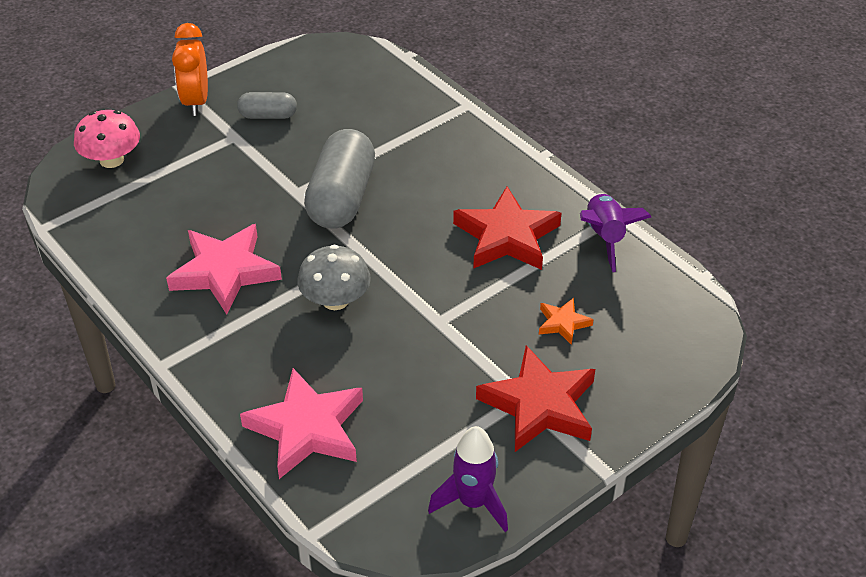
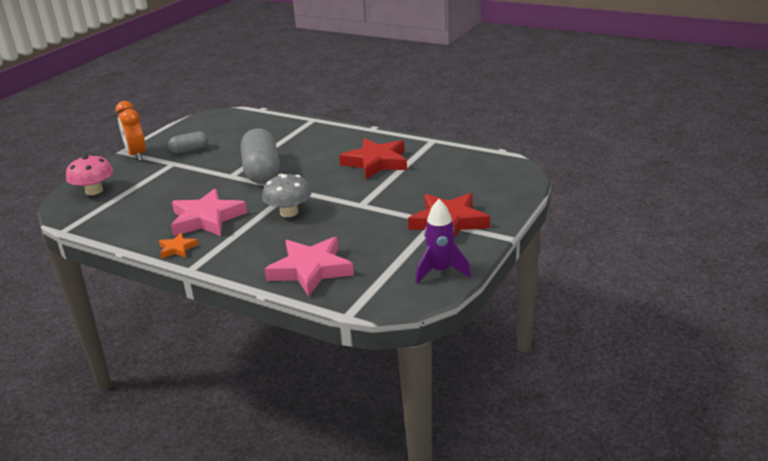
camera: 20 degrees left, 15 degrees down
(563, 323) = (436, 187): orange star -> orange star (177, 248)
(604, 238) = (433, 150): purple rocket -> none

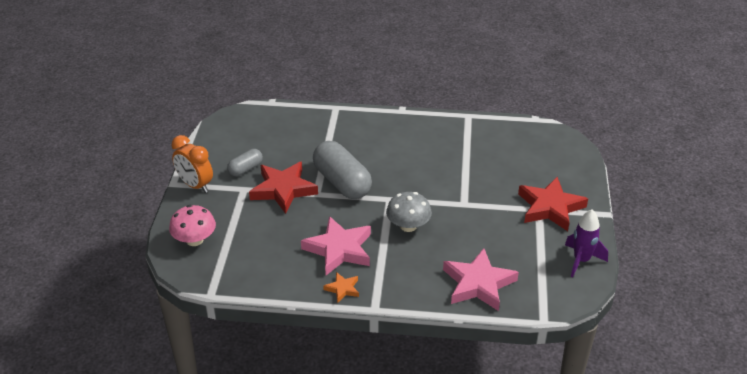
camera: 25 degrees left, 10 degrees up
(376, 162) = (438, 152): red star -> red star (283, 189)

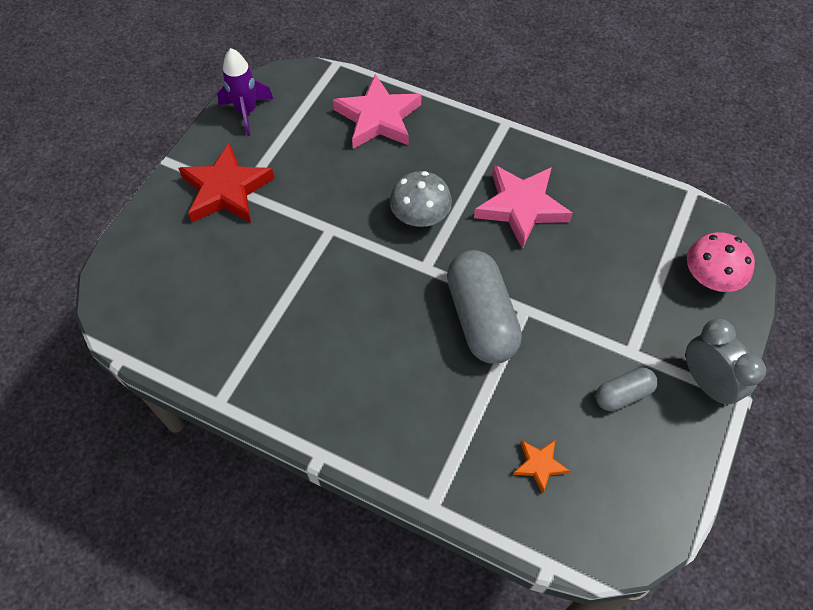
camera: 160 degrees left, 20 degrees up
(195, 185) = (706, 383): orange clock -> grey clock
(283, 189) = (571, 331): red star -> none
(342, 289) = (534, 154): orange star -> orange star (539, 465)

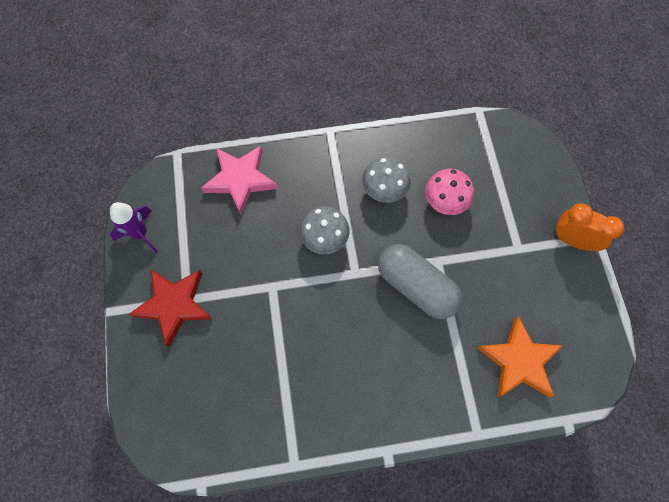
camera: 35 degrees left, 10 degrees up
(521, 207) = (384, 189): pink star -> grey mushroom
(539, 465) = (519, 361): orange star -> orange star, size x2.06
(623, 394) = (533, 280): grey capsule -> none
(706, 383) = (572, 240): grey clock -> orange clock
(710, 277) = (528, 166): pink mushroom -> pink mushroom (445, 200)

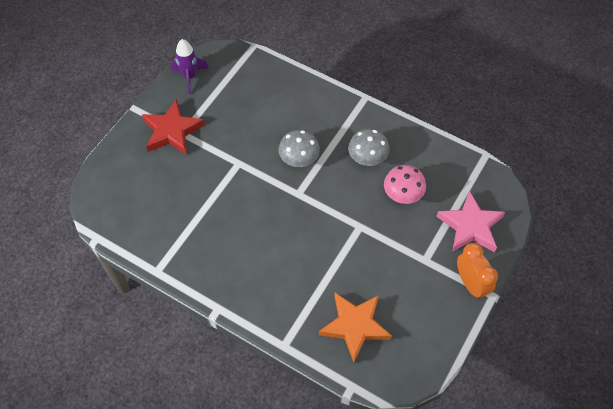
camera: 40 degrees right, 10 degrees down
(240, 179) = (279, 87): pink star -> pink star (470, 226)
(416, 286) = (330, 230): grey capsule -> none

